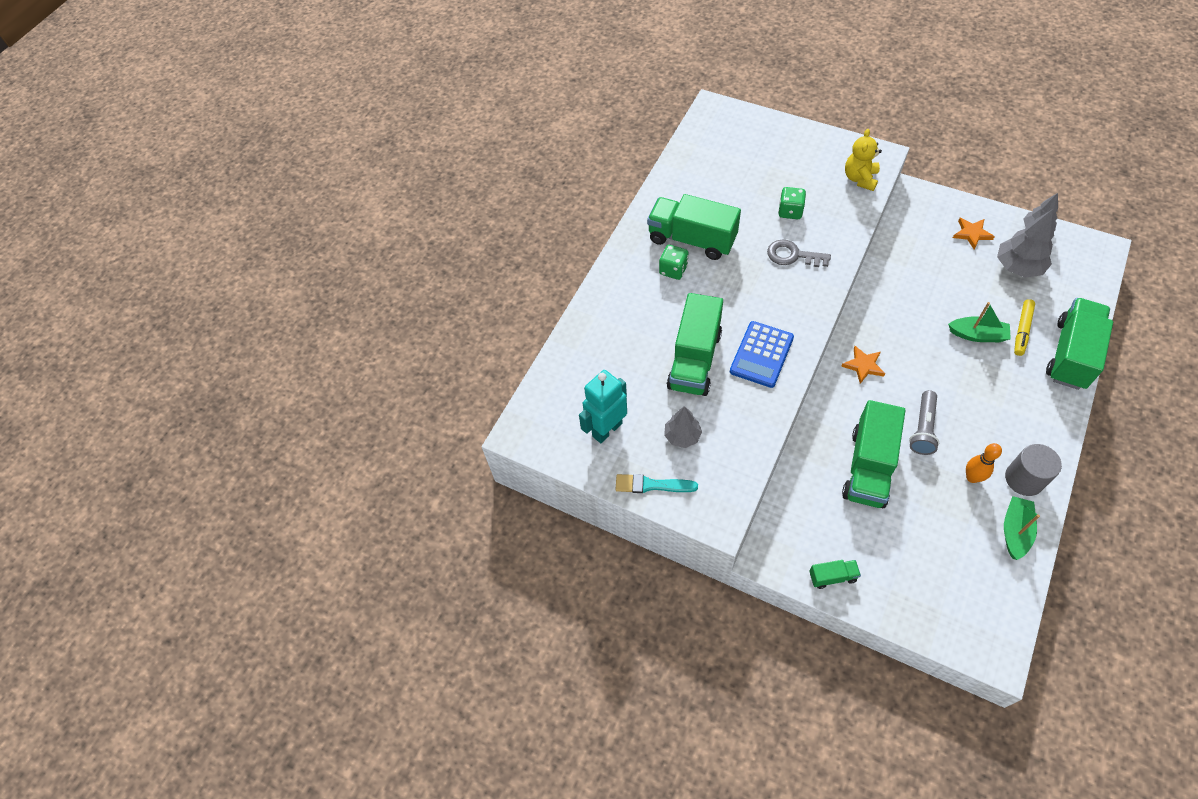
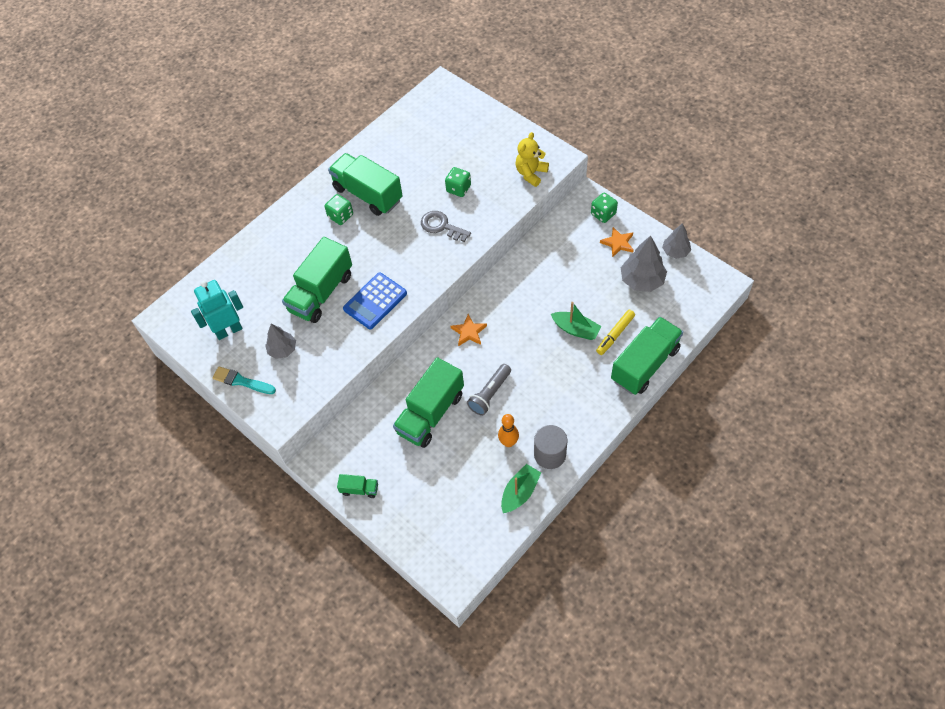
camera: 15 degrees right, 0 degrees up
(940, 207) = (603, 214): none -> green dice

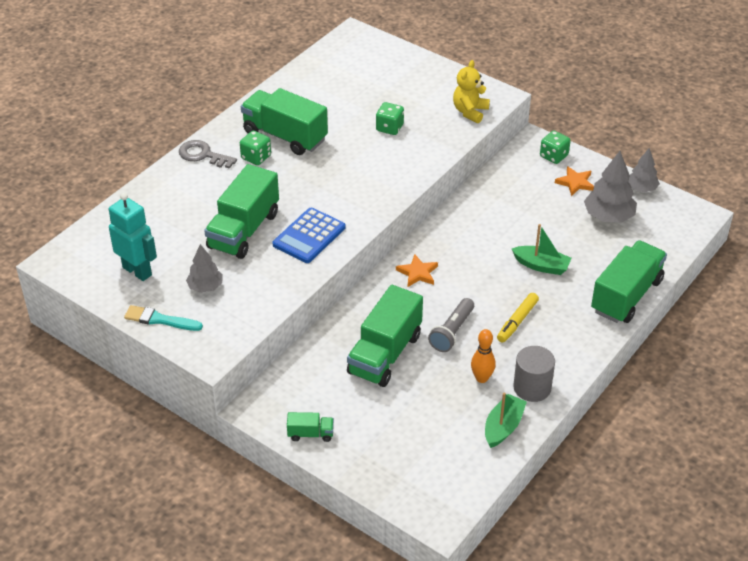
camera: 10 degrees left, 15 degrees down
(229, 330) = (137, 271): turquoise robot -> turquoise robot turned 75 degrees clockwise
(441, 226) = (375, 163): grey key -> grey key (203, 155)
(615, 334) = (587, 269): yellow marker -> yellow marker (517, 321)

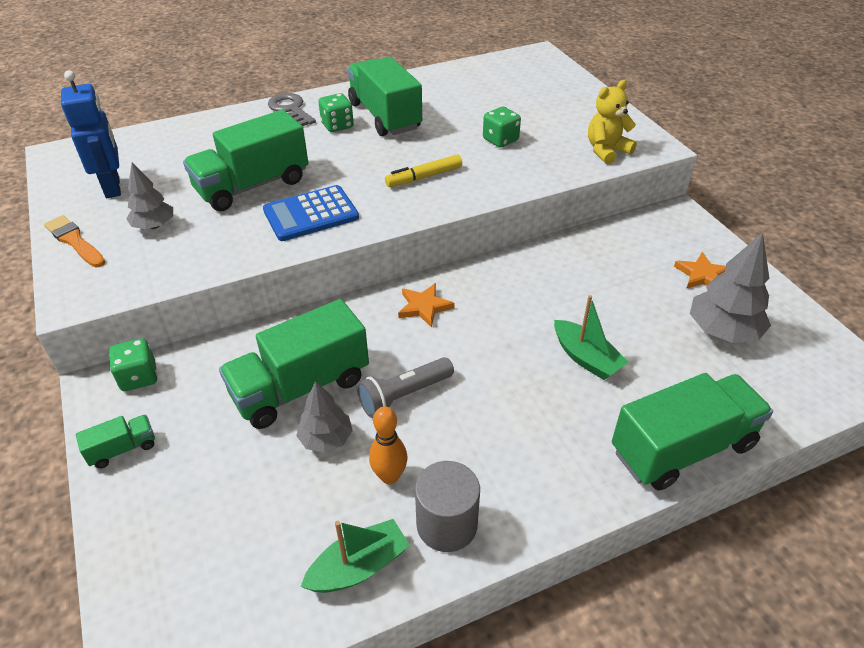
camera: 30 degrees right, 0 degrees up
(137, 271) = (113, 187): turquoise robot -> blue robot
(160, 320) = (75, 241): turquoise brush -> orange brush
(310, 434) = (122, 449): green truck -> green truck turned 60 degrees counterclockwise
(517, 321) = (499, 418): yellow marker -> yellow marker (424, 177)
(553, 156) = (693, 237): green dice -> green dice (139, 377)
(641, 188) = (793, 312): grey tree -> grey tree (326, 439)

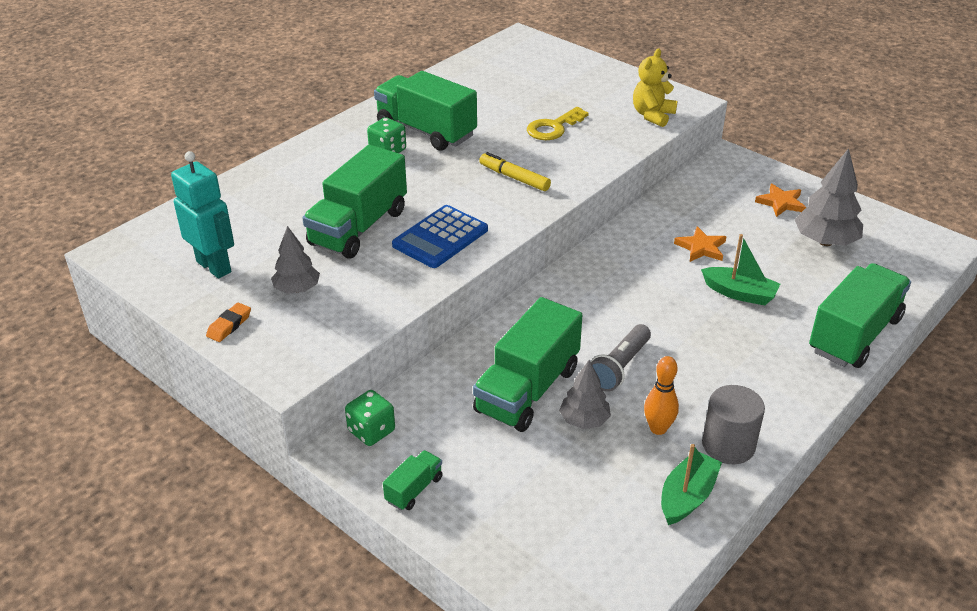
camera: 25 degrees left, 5 degrees down
(75, 241) = (229, 325): orange brush -> orange eraser
(113, 187) = (214, 266): blue robot -> turquoise robot
(290, 109) = (324, 146): grey key -> none
(424, 177) = (514, 178): yellow marker -> yellow marker turned 90 degrees clockwise
(424, 307) = (578, 294): orange star -> orange star (701, 248)
(500, 140) = (553, 128): green dice -> yellow key

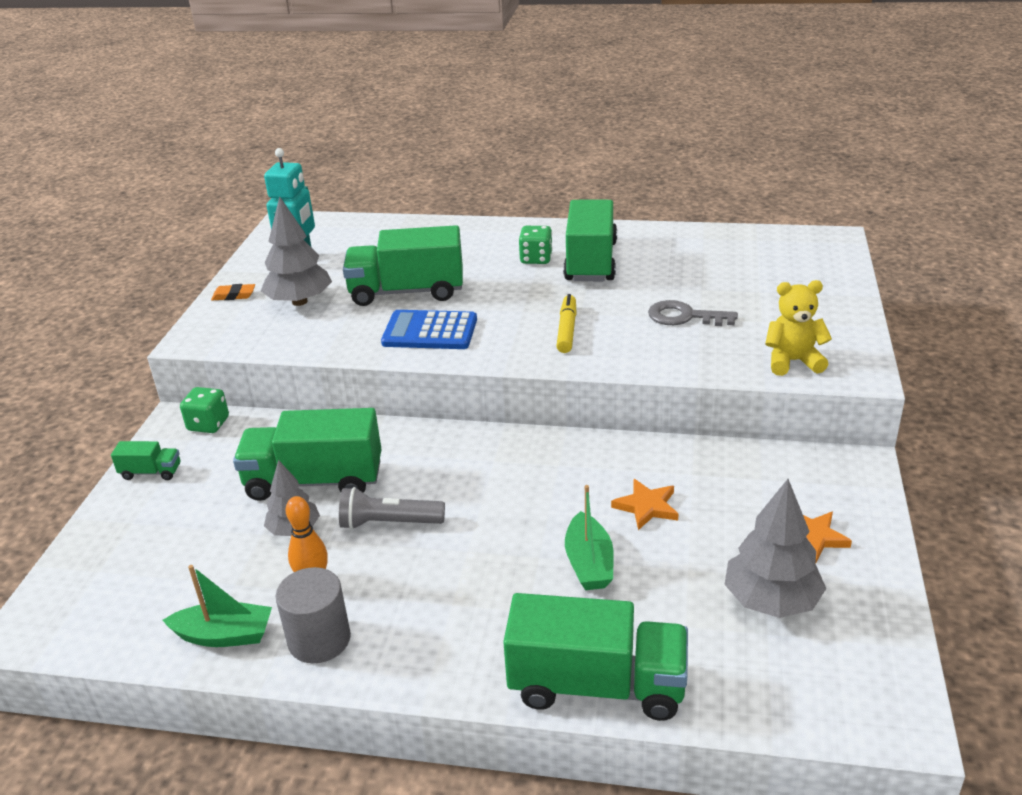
camera: 60 degrees right, 5 degrees down
(297, 289) = (299, 301): grey tree -> grey tree, size x1.58
(553, 128) = (684, 317): yellow key -> grey key

